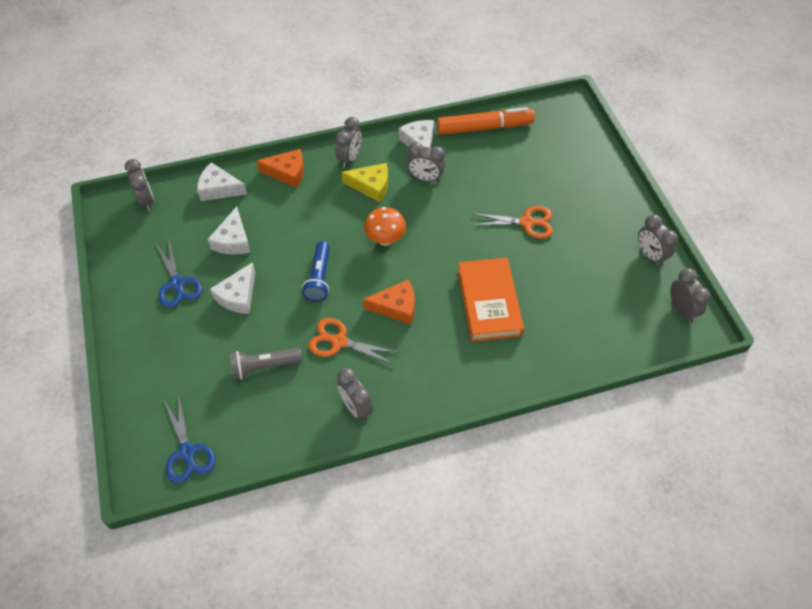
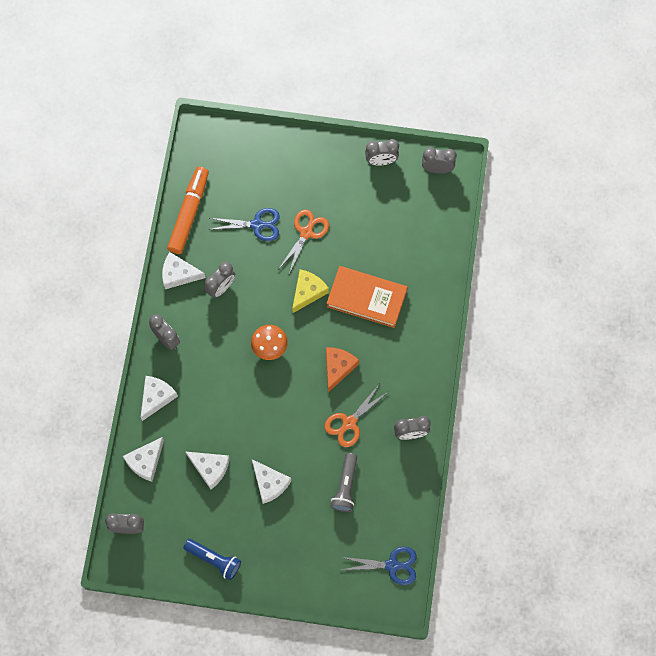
camera: 65 degrees left, 15 degrees up
(177, 284) = (234, 527): blue scissors -> blue scissors (258, 225)
(287, 172) = (156, 397): orange cheese -> white cheese
(319, 278) = (282, 414): blue flashlight -> blue flashlight (214, 559)
(371, 186) = (207, 334): yellow cheese -> yellow cheese (308, 292)

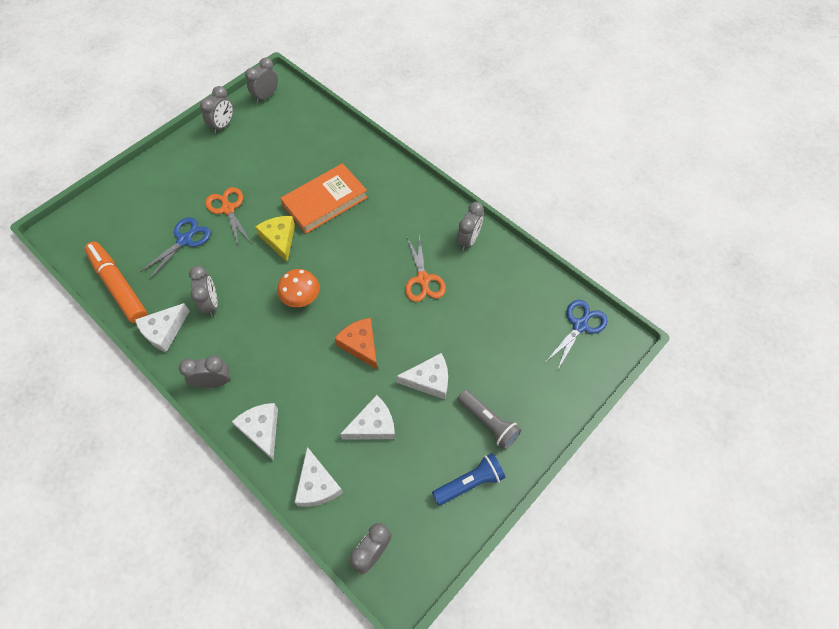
camera: 55 degrees left, 10 degrees down
(338, 367) = (366, 258): orange cheese -> orange cheese (360, 345)
(345, 486) = (479, 318): grey flashlight -> grey flashlight (488, 422)

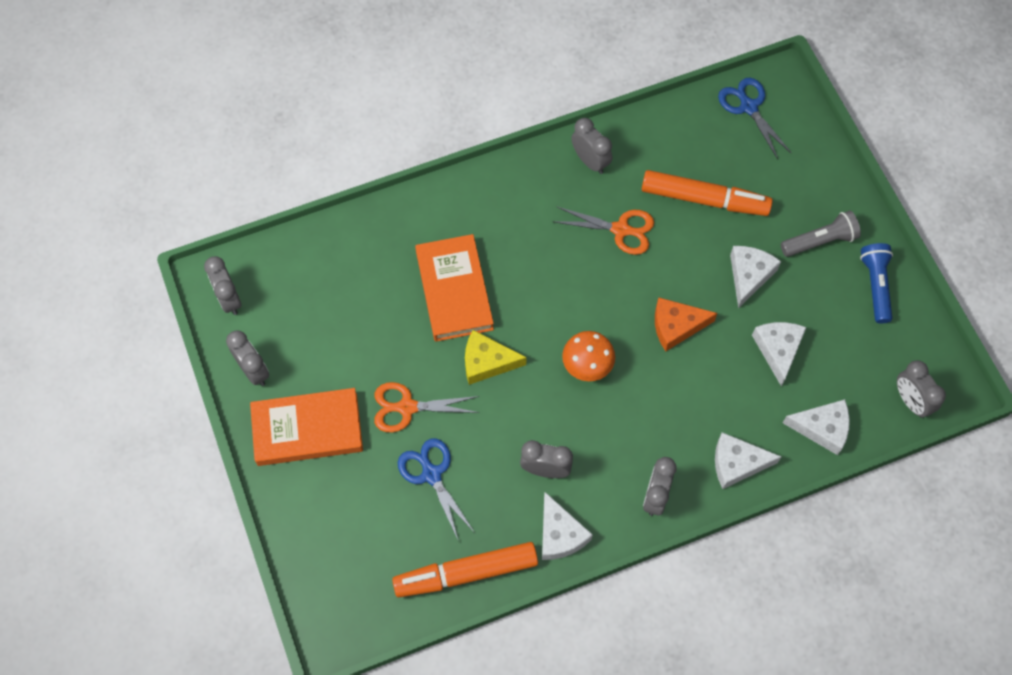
camera: 65 degrees left, 5 degrees up
(193, 165) = (307, 430): none -> orange book
(479, 324) = (704, 199): none -> orange marker

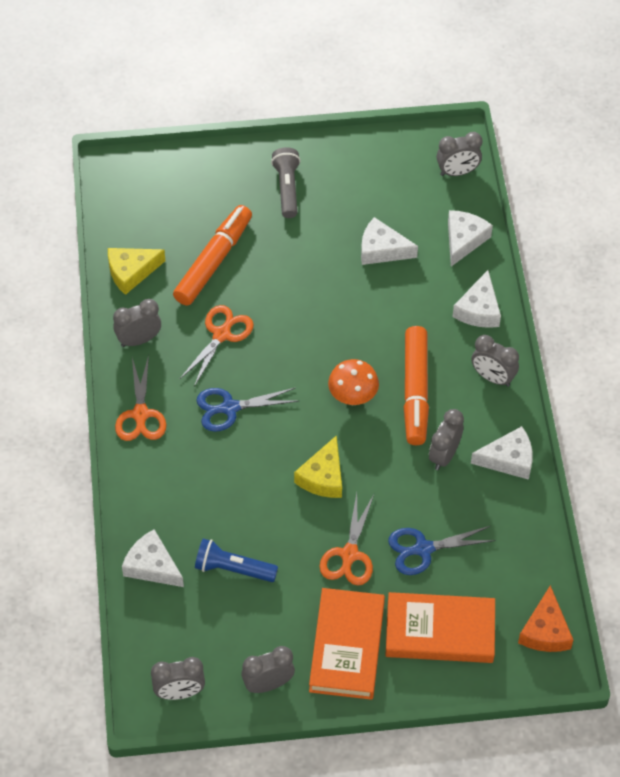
camera: 75 degrees left, 10 degrees down
(454, 291) = (239, 487): orange book -> orange book (440, 631)
(466, 573) = (526, 542): orange marker -> orange marker (415, 391)
(507, 186) = (140, 415): none -> orange scissors
(665, 133) = (131, 272): none -> yellow cheese
(676, 326) = (335, 318): orange cheese -> orange cheese (545, 631)
(748, 106) = (128, 200): blue scissors -> blue scissors (229, 408)
(749, 275) = (303, 250): white cheese -> white cheese (152, 566)
(875, 286) = (344, 163): blue flashlight -> blue flashlight (233, 569)

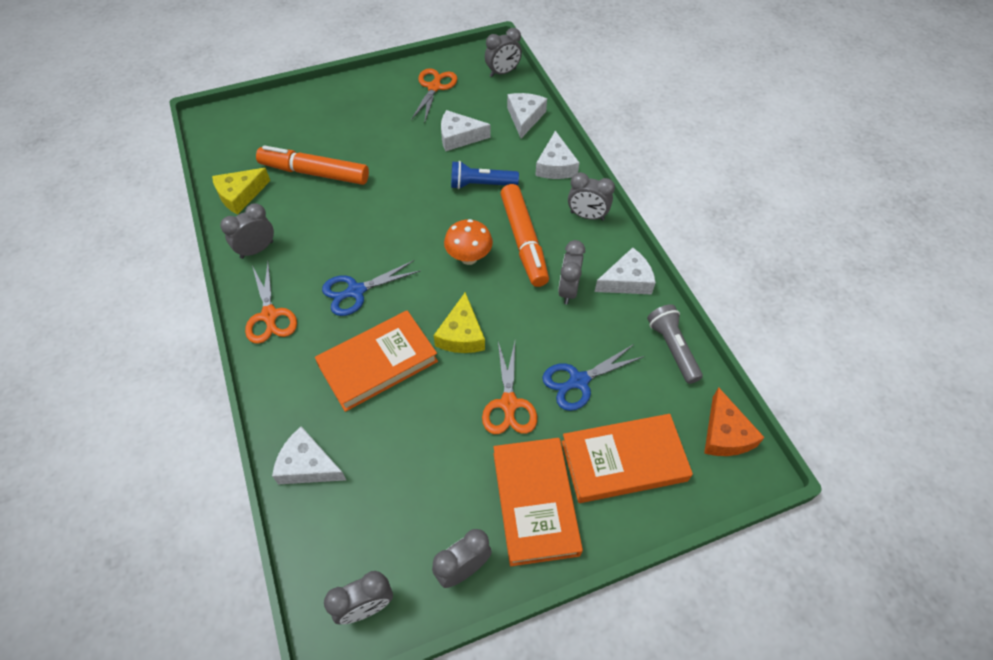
camera: 15 degrees left, 0 degrees up
(214, 261) = (314, 173): orange marker -> orange marker turned 90 degrees counterclockwise
(222, 334) = (335, 229): orange scissors -> orange scissors (434, 87)
(233, 569) = (395, 447): blue flashlight -> blue flashlight (481, 184)
(235, 487) = (378, 363): none -> orange book
(287, 189) = (366, 108): grey flashlight -> grey flashlight (672, 348)

